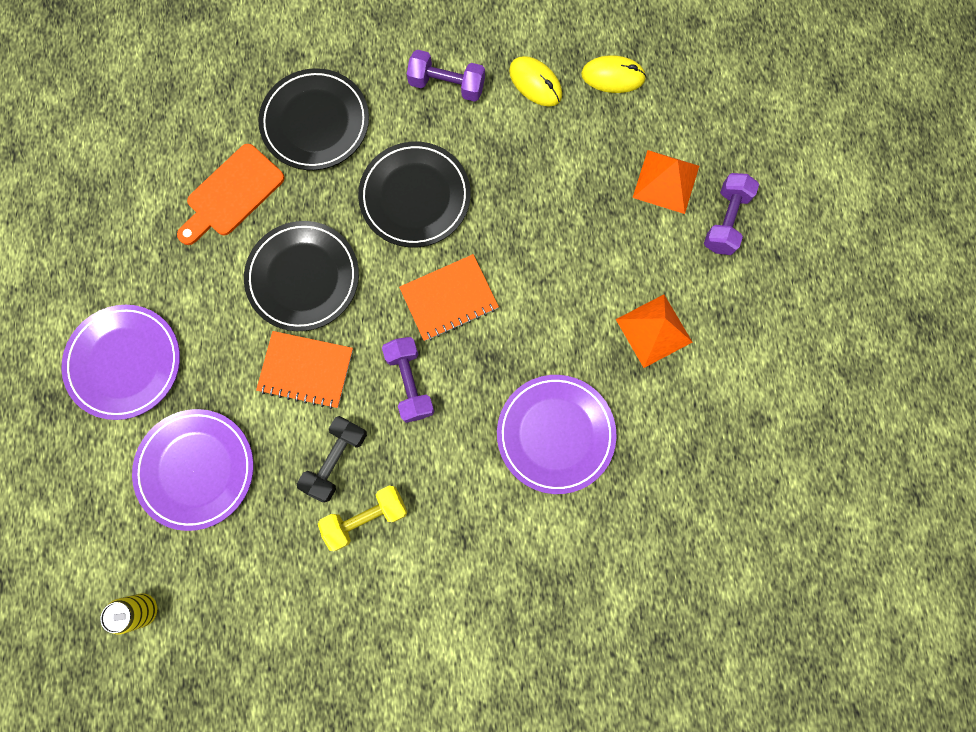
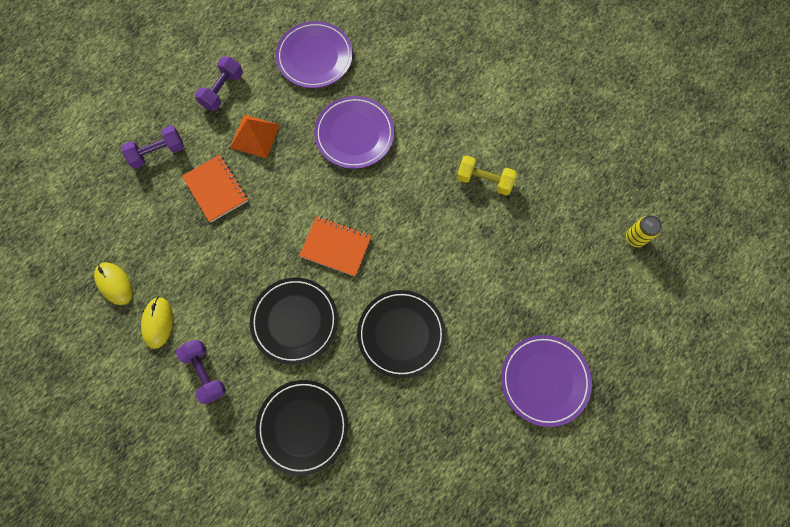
camera: 135 degrees left, 5 degrees down
(196, 469) = (551, 283): purple plate -> purple plate (314, 57)
(232, 194) = (394, 428): orange cutting board -> none
(306, 370) = (447, 280): orange notebook -> orange notebook (216, 189)
(336, 460) = (474, 220): black dumbbell -> none
(410, 383) = (399, 223): purple dumbbell -> purple dumbbell (222, 90)
(666, 181) = (160, 200): orange pyramid -> none

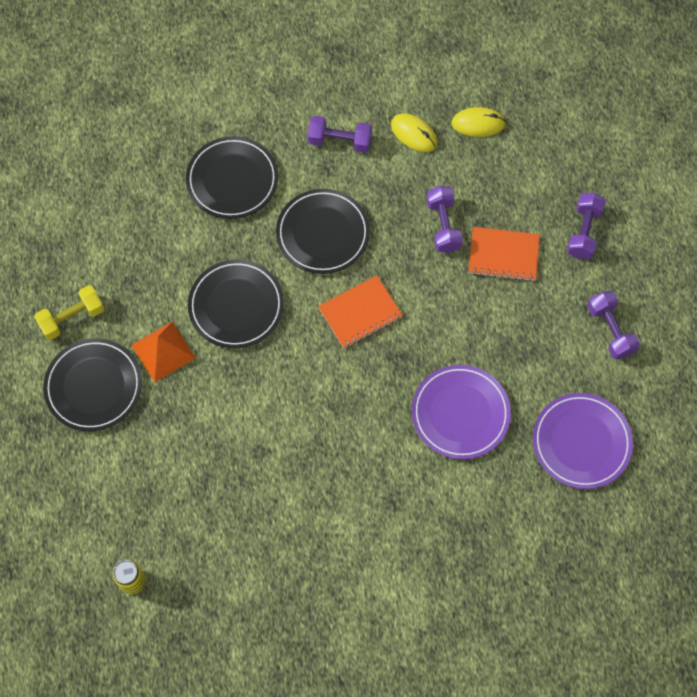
camera: 130 degrees right, 5 degrees down
(223, 244) = (443, 225): none -> purple dumbbell
(255, 136) = (533, 324): orange pyramid -> orange pyramid (163, 351)
(484, 180) = (310, 493): yellow dumbbell -> yellow dumbbell (72, 318)
(544, 380) = (94, 386): purple plate -> black plate

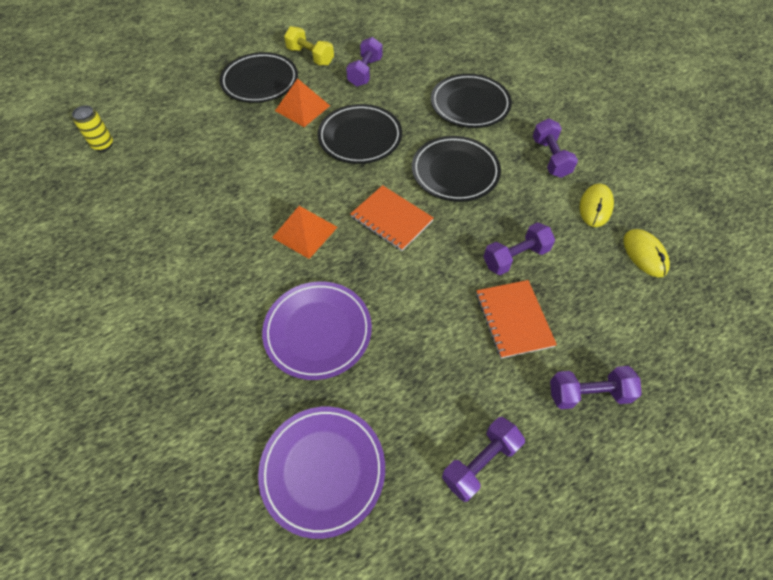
camera: 70 degrees right, 10 degrees down
(130, 266) = (365, 72): none -> purple dumbbell
(346, 396) = (305, 232): none -> orange pyramid

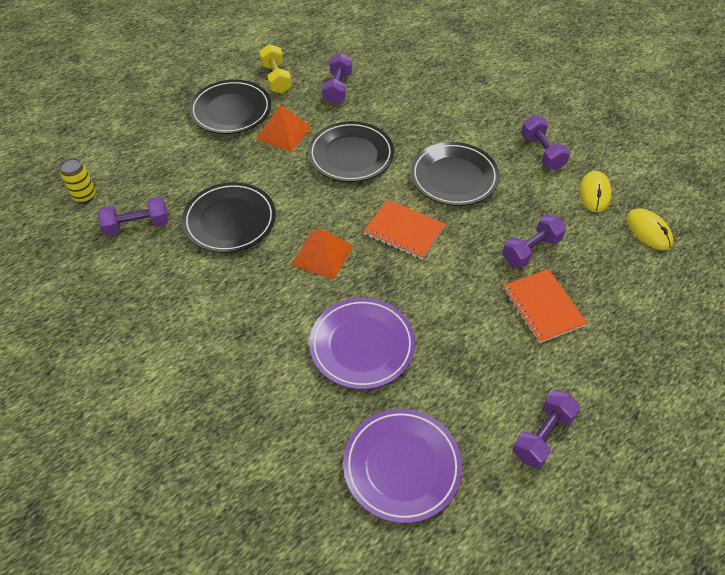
camera: 10 degrees left, 5 degrees down
(310, 56) = (276, 79): yellow dumbbell -> yellow dumbbell turned 45 degrees clockwise
(470, 104) = (452, 109): black plate -> black plate (230, 220)
(588, 393) = (624, 361): purple dumbbell -> purple dumbbell (137, 225)

